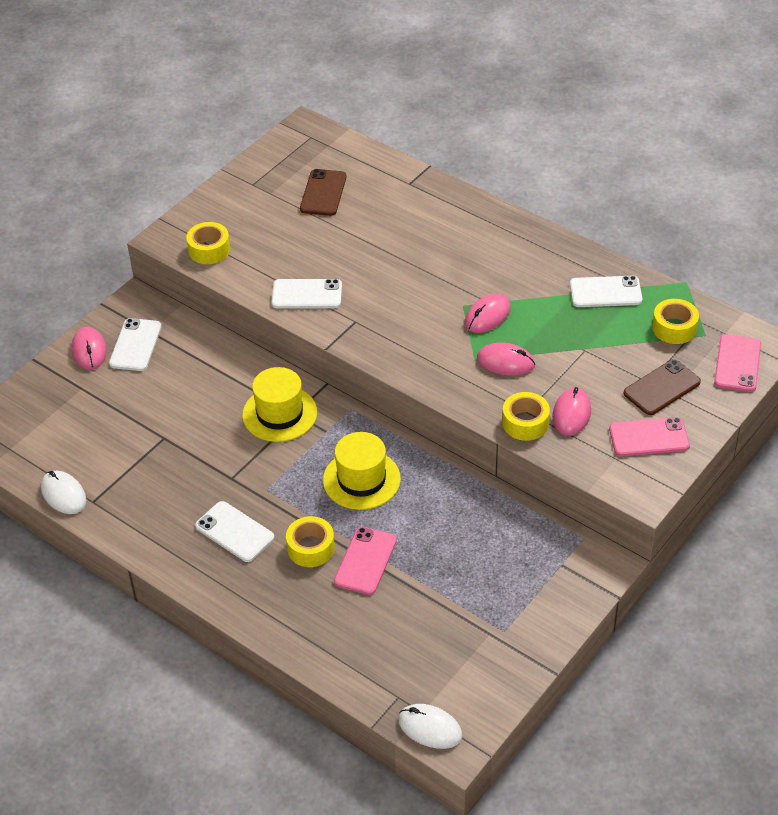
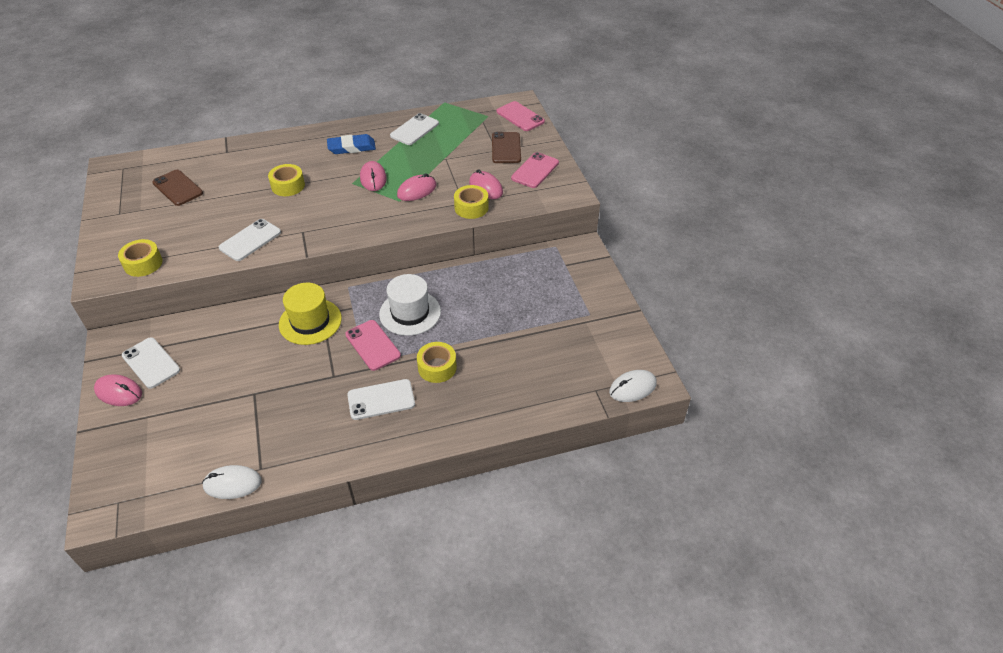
camera: 55 degrees left, 0 degrees up
(361, 479) = (410, 313): yellow hat -> white hat
(365, 561) = (475, 346): pink phone -> pink phone (373, 345)
(518, 265) = (351, 147): none -> blue eraser
(674, 328) = (470, 122): yellow tape -> yellow tape (288, 186)

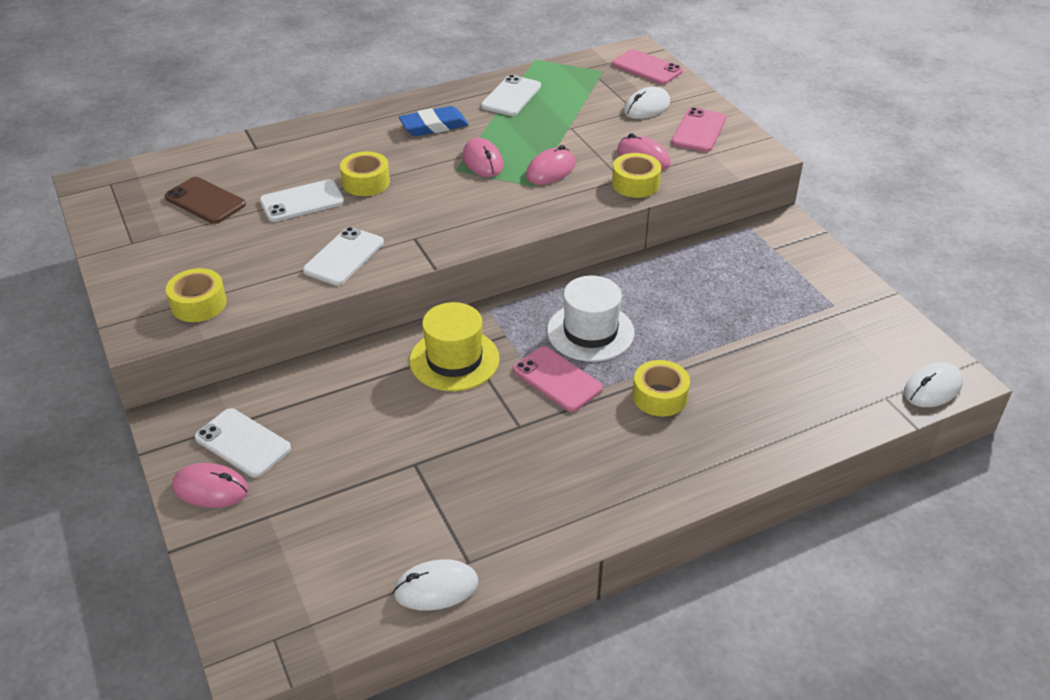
camera: 10 degrees left, 5 degrees down
(381, 399) = (600, 448): white phone -> white phone (302, 201)
(506, 148) = (646, 107): brown phone -> white mouse

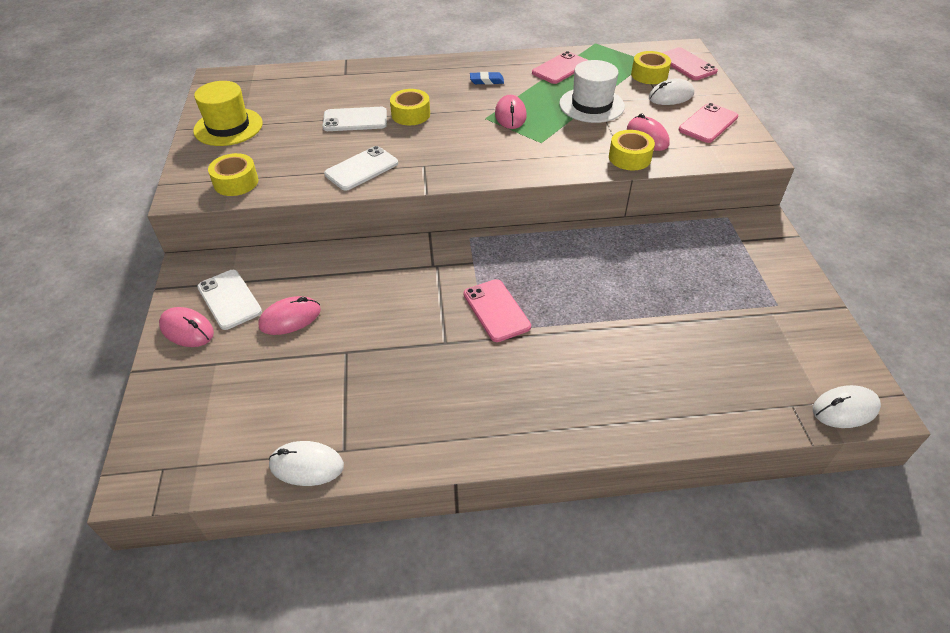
camera: 20 degrees right, 5 degrees up
(205, 201) = (286, 106): brown phone -> none
(434, 126) = (486, 81): blue eraser -> blue eraser, size x0.62
(454, 360) = (421, 273): yellow hat -> yellow hat (228, 127)
(511, 96) = (560, 68): white phone -> pink phone
(550, 170) = (562, 133): pink mouse -> pink mouse (290, 318)
(590, 332) = (544, 276): white hat -> white hat (591, 105)
(659, 396) = (577, 348): yellow tape -> yellow tape (649, 75)

